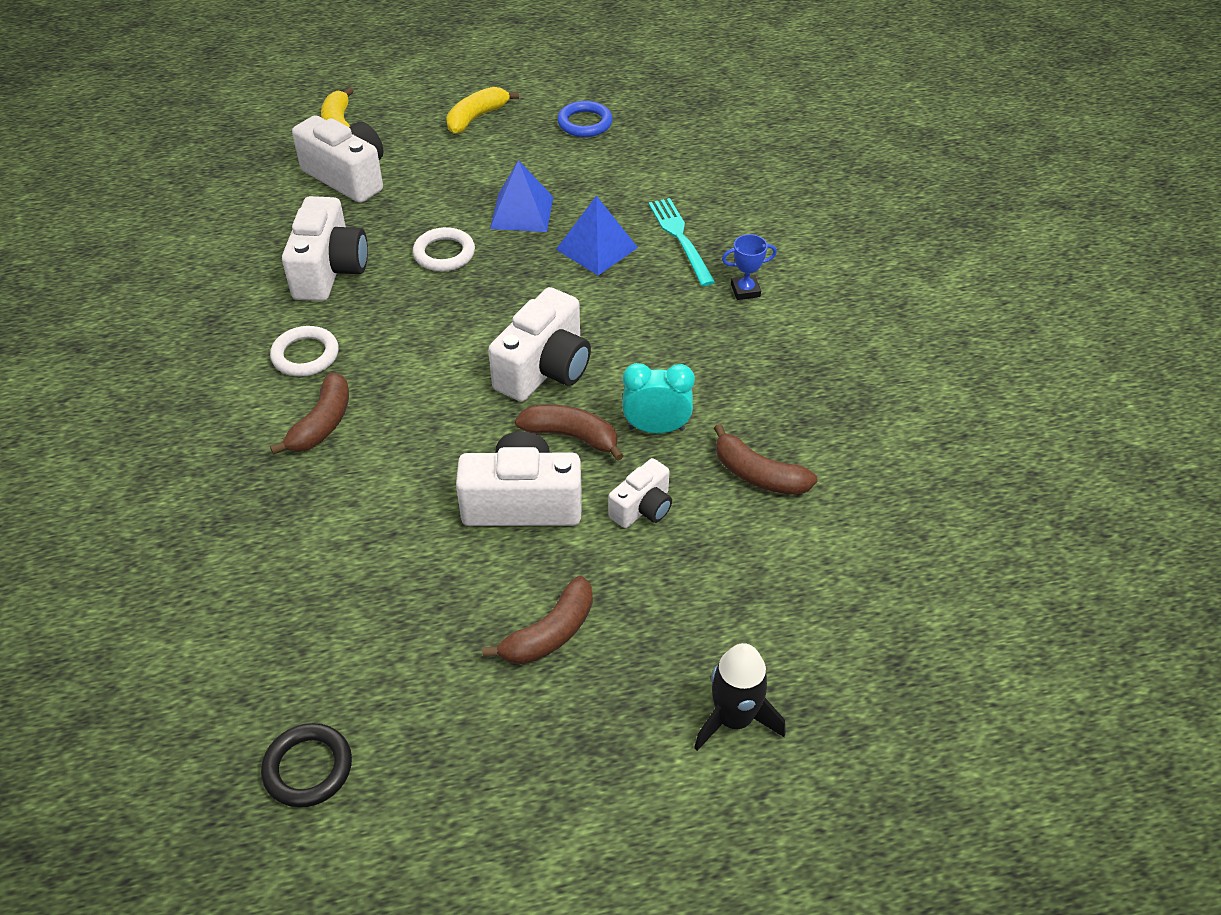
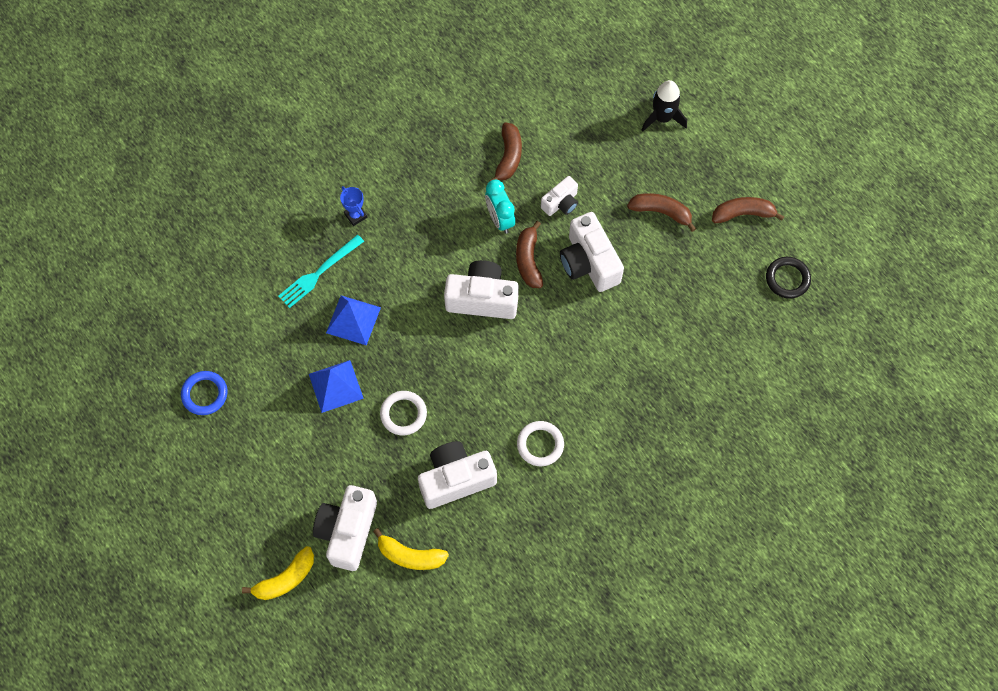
camera: 115 degrees left, 20 degrees up
(322, 423) = (589, 399): brown banana -> brown banana (743, 214)
(476, 118) = (230, 478): yellow banana -> yellow banana (410, 555)
(643, 508) = (561, 203): white camera -> white camera turned 120 degrees clockwise

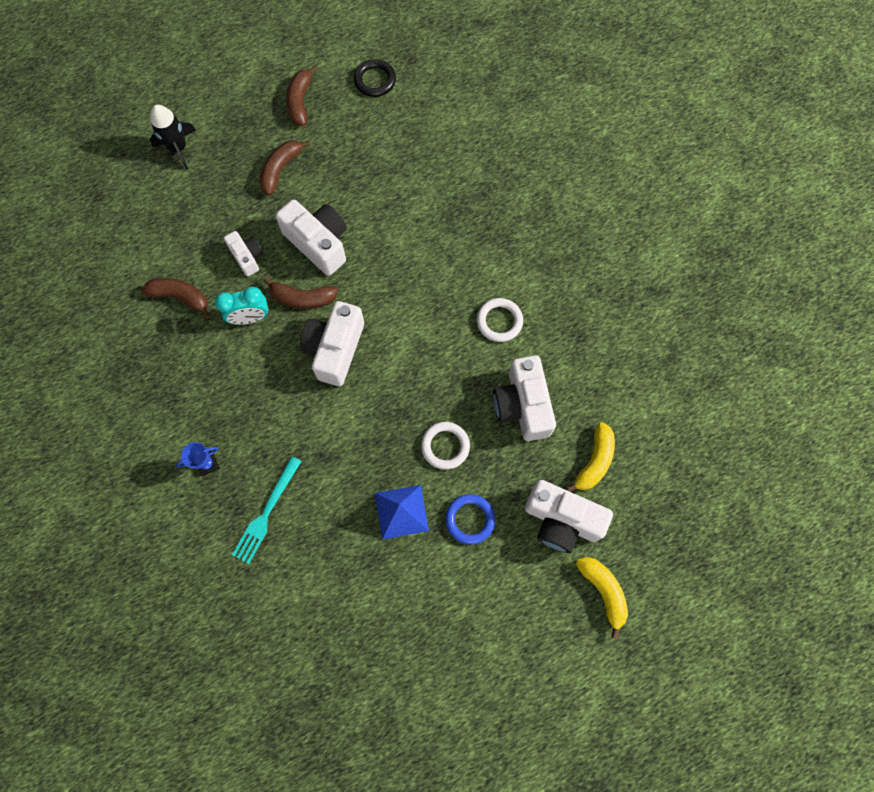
camera: 80 degrees left, 5 degrees up
(205, 394) = (383, 658): blue ring -> blue ring (470, 519)
(319, 273) = (266, 513): turquoise fork -> turquoise fork turned 60 degrees clockwise
(353, 320) = (330, 483): blue pyramid -> none
(589, 262) = (318, 243): white camera -> white camera turned 120 degrees counterclockwise

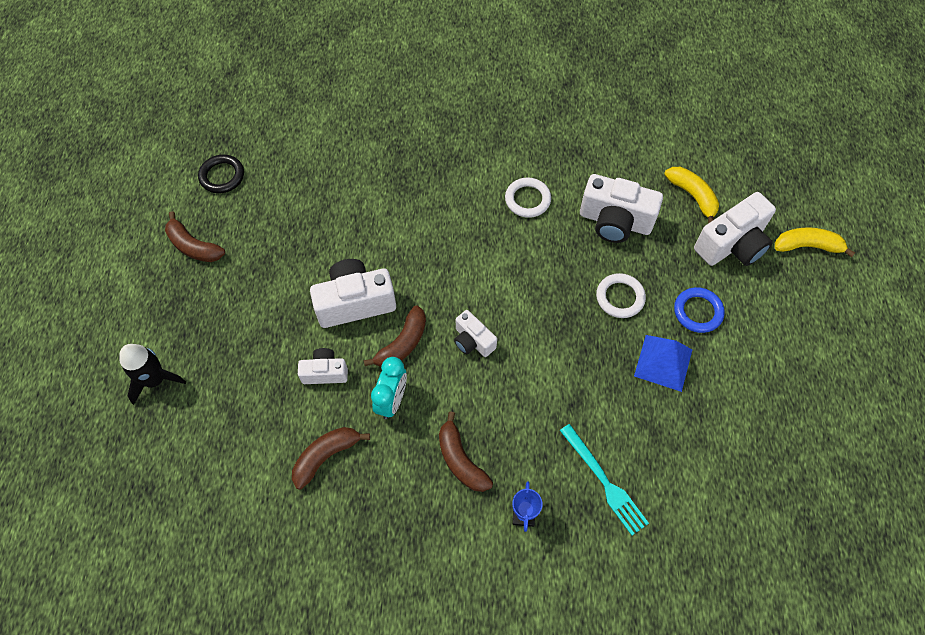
camera: 60 degrees left, 10 degrees down
(281, 169) = (253, 298): brown banana -> brown banana (461, 460)
(335, 349) = (473, 341): white camera -> white camera, size x0.57

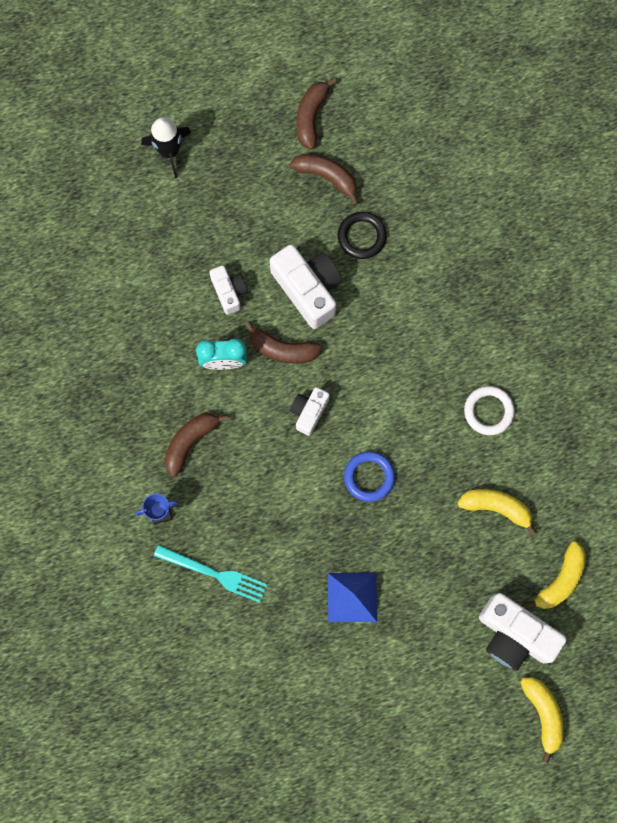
camera: 70 degrees right, 15 degrees up
(222, 176) = (398, 104): black ring -> black ring (361, 236)
(326, 456) = (153, 326): brown banana -> brown banana (327, 177)
(604, 482) = (214, 574): turquoise fork -> turquoise fork turned 105 degrees counterclockwise
(615, 221) = (496, 507): white camera -> yellow banana
(620, 297) = (408, 537): white ring -> none
(698, 312) = (421, 617): blue ring -> blue ring (369, 477)

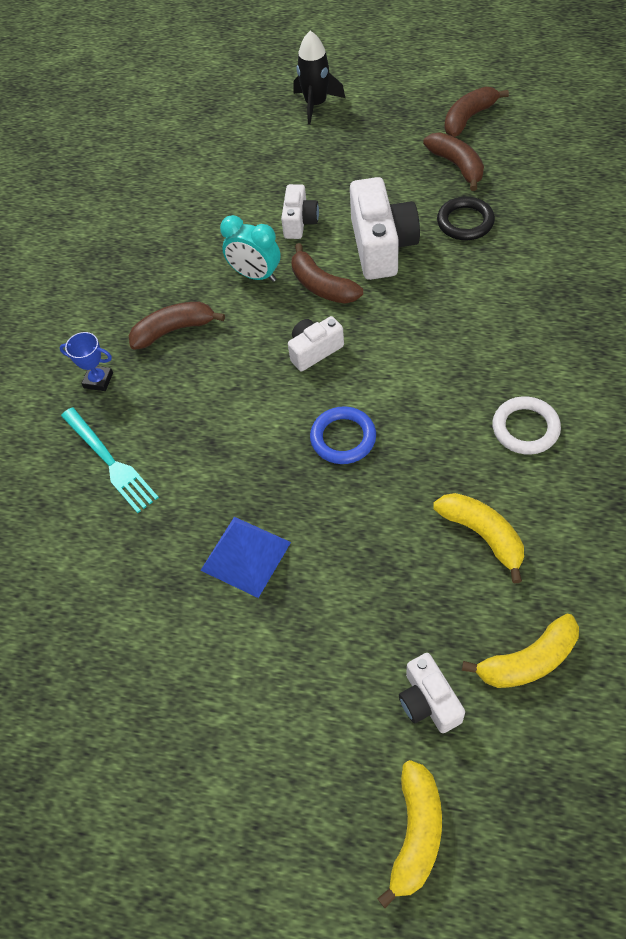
camera: 35 degrees right, 20 degrees down
(514, 635) = (428, 701): white camera -> white camera, size x0.57

